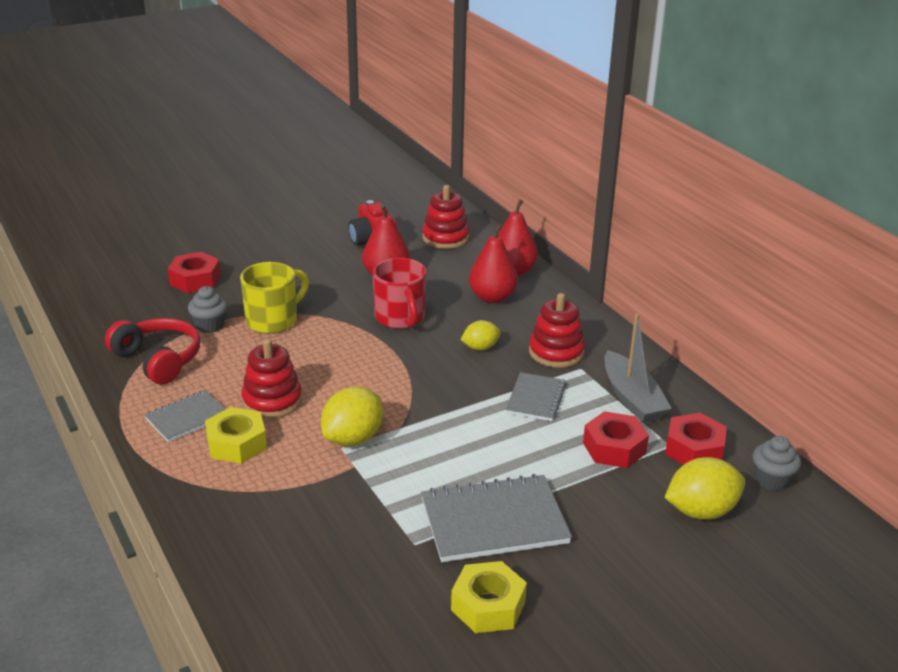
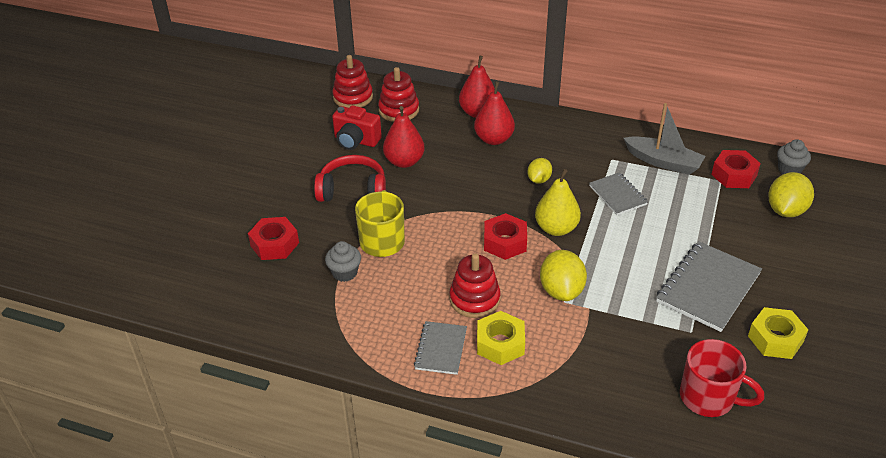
camera: 40 degrees left, 10 degrees up
(158, 360) = (351, 322): red headphones -> red headphones (352, 190)
(400, 318) = (461, 188): red mug -> red mug (709, 398)
(431, 391) = (556, 228): none -> yellow pear
(556, 352) = (584, 156): red stacking toy -> red stacking toy (353, 97)
(614, 448) = (698, 200): red nut -> red nut (505, 242)

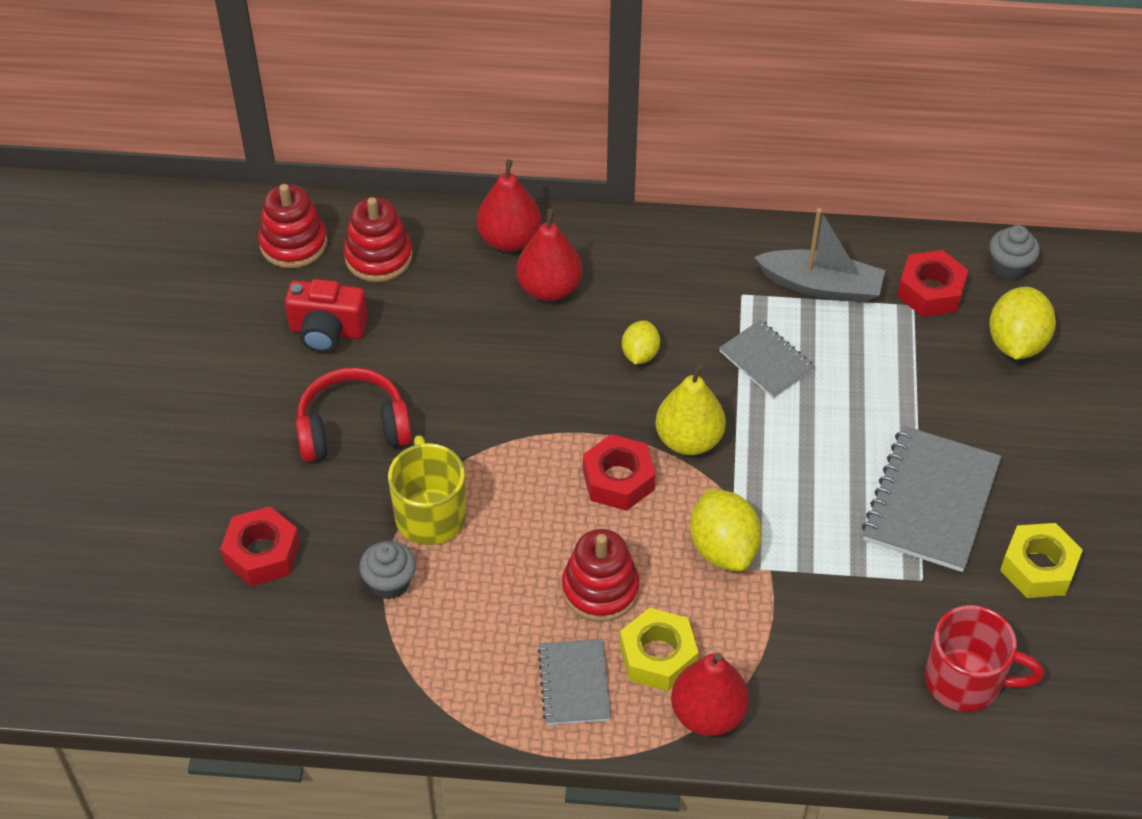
camera: 15 degrees left, 10 degrees up
(404, 161) = (418, 358): red pear -> red pear (708, 714)

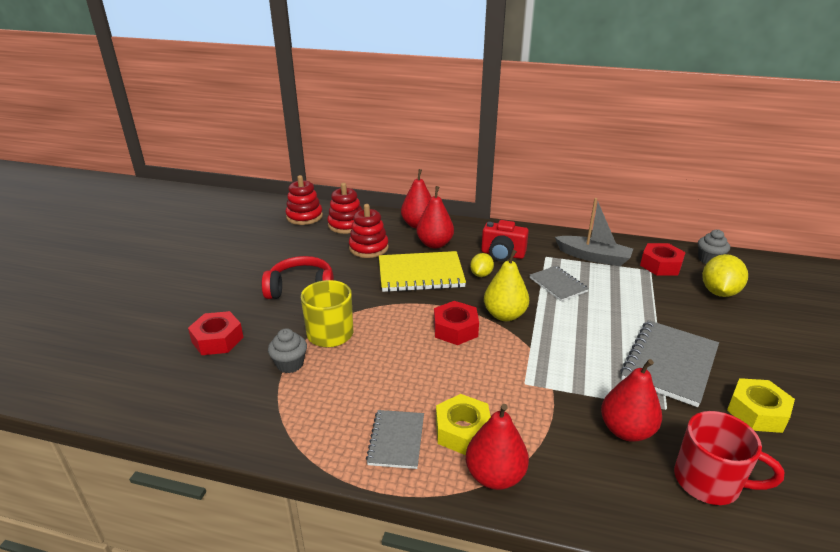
camera: 10 degrees right, 20 degrees down
(327, 331) = (306, 249): red camera -> red camera (502, 254)
(540, 367) = (420, 274): none -> yellow notebook
(600, 589) = (429, 385): red stacking toy -> red stacking toy (368, 248)
(723, 548) = (520, 372): yellow lemon -> none
(868, 622) = (626, 430): none -> red pear

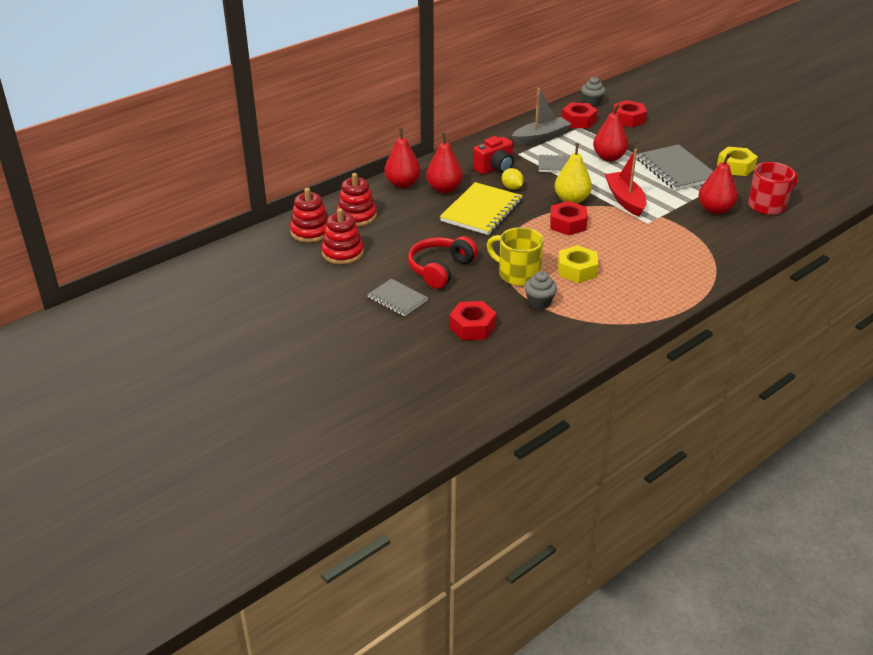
camera: 55 degrees left, 5 degrees up
(368, 248) = (412, 219): red stacking toy -> red stacking toy (342, 253)
(396, 440) = (656, 285): grey notebook -> grey notebook (397, 299)
(462, 431) = (669, 260): yellow nut -> yellow nut (577, 270)
(495, 476) = (712, 264): red pear -> red pear (609, 157)
(551, 349) = (625, 200): none -> red boat
(719, 292) = (628, 119): yellow lemon -> red nut

